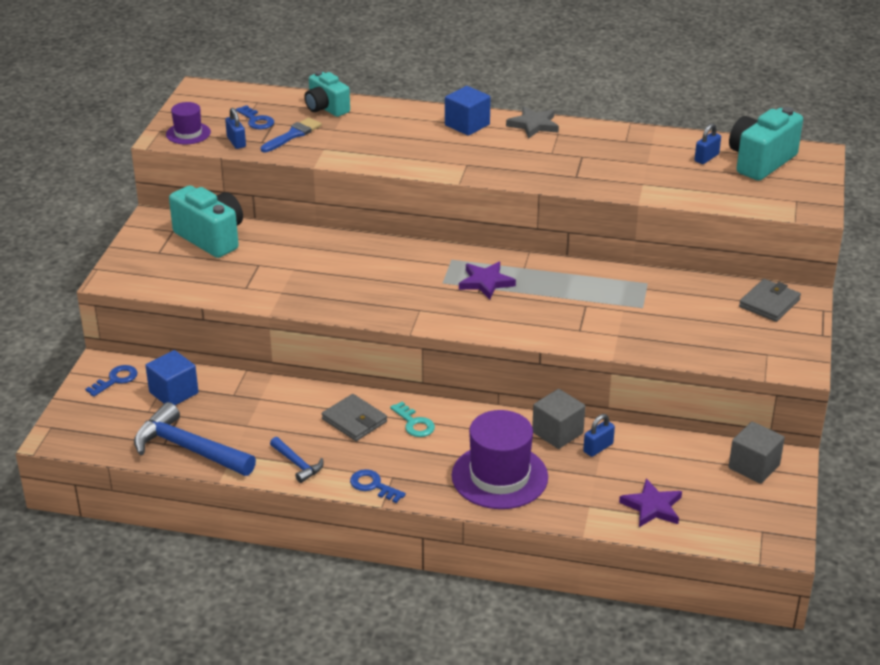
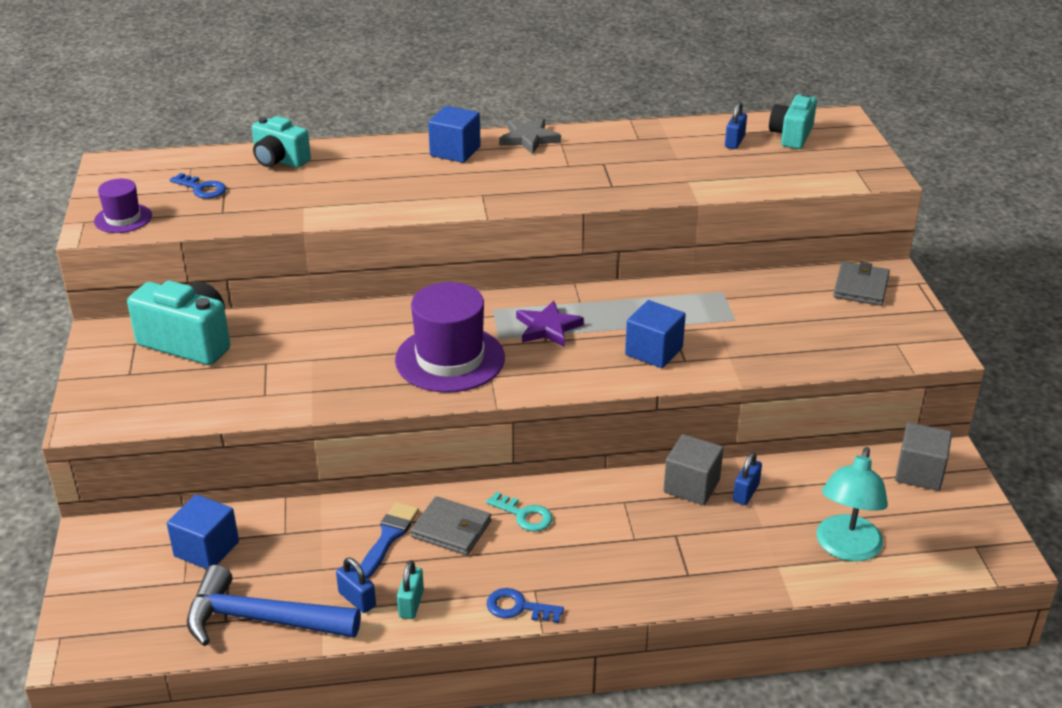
camera: 20 degrees left, 0 degrees up
(115, 380) = (121, 550): blue key -> none
(236, 142) = (190, 218): blue padlock -> blue padlock (357, 599)
(293, 135) = (256, 197): blue brush -> blue brush (388, 537)
(297, 464) = (411, 604): blue hammer -> turquoise padlock
(499, 476) = (658, 556): purple hat -> purple hat (450, 359)
(559, 318) = (654, 351): none -> blue cube
(652, 507) = (846, 548): purple star -> turquoise lamp
(760, 161) = (791, 136): turquoise camera -> turquoise camera, size x0.67

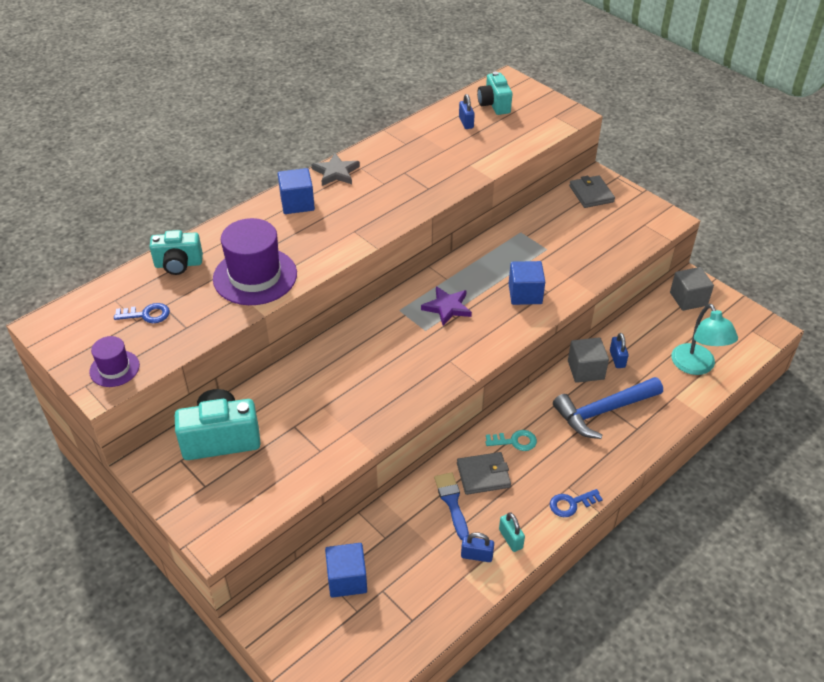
camera: 35 degrees left, 10 degrees up
(261, 619) = (433, 605): blue hammer -> blue hammer (603, 411)
(450, 359) = (411, 361): purple hat -> purple hat (255, 276)

